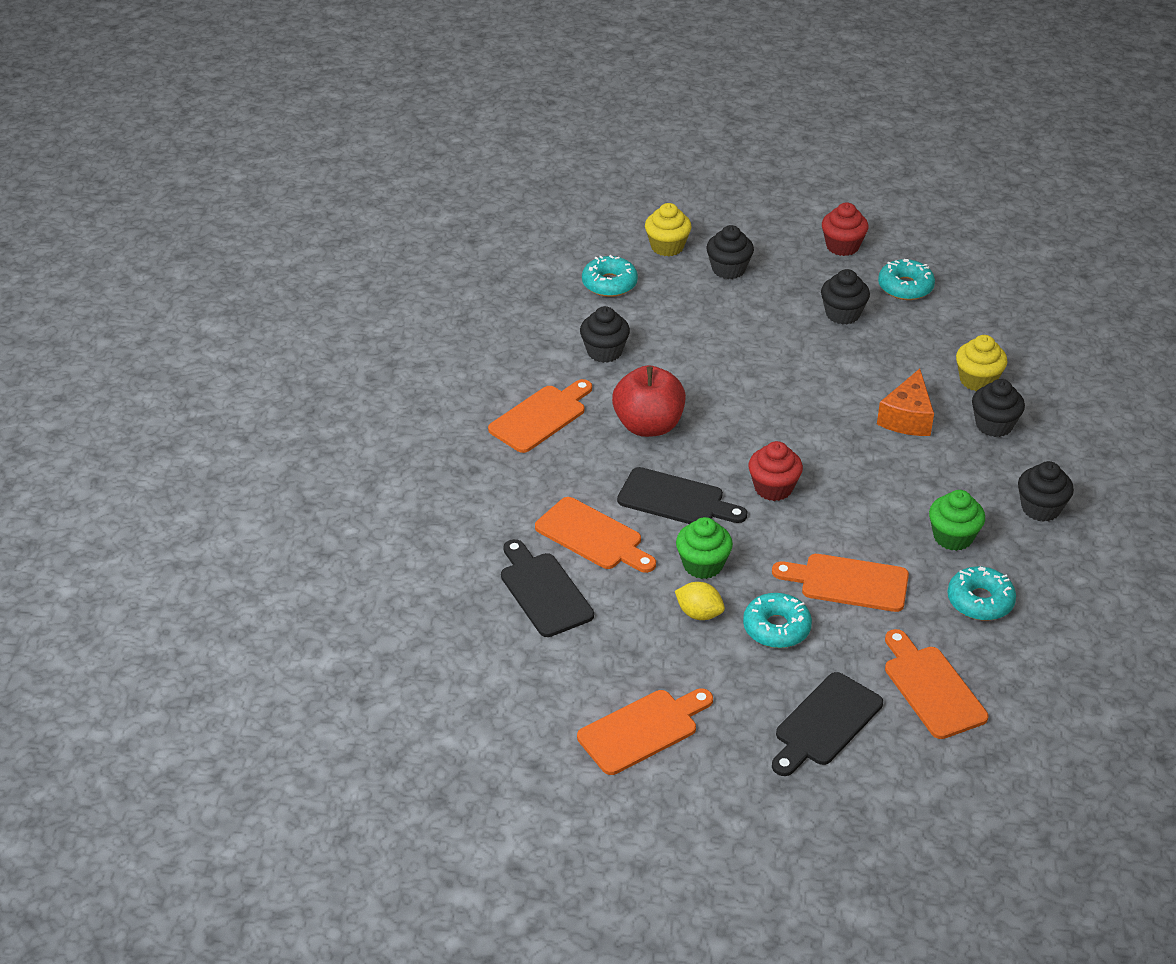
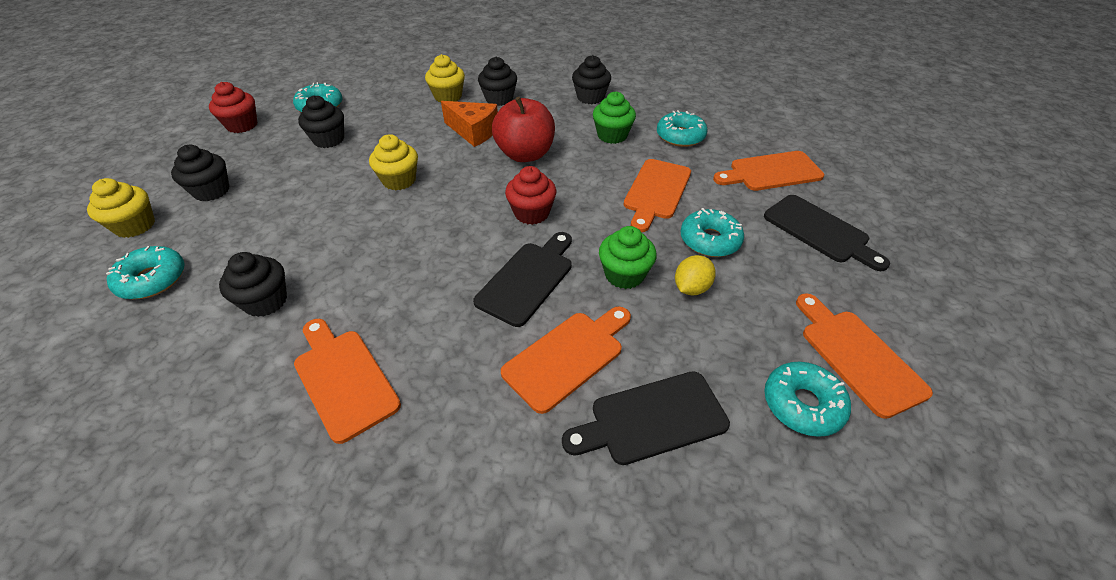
camera: 80 degrees left, 5 degrees up
(579, 685) = (802, 404): none -> turquoise donut
(648, 426) = (408, 283): red apple -> red apple (525, 154)
(792, 383) = (399, 180): none -> yellow cupcake

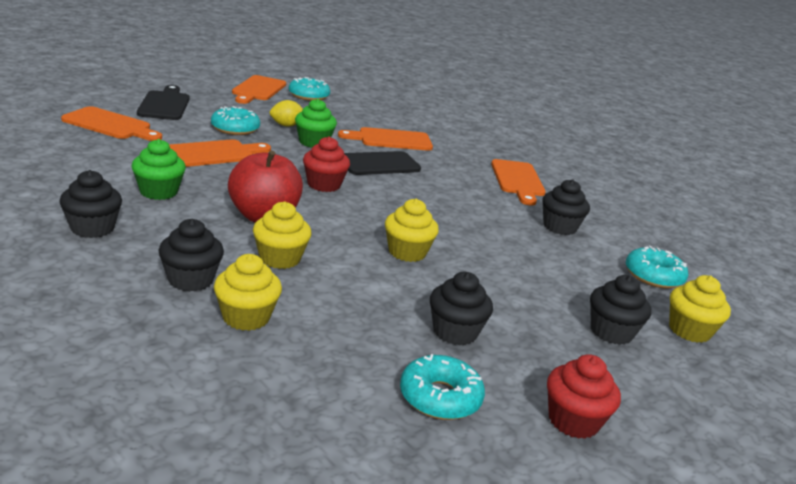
camera: 150 degrees left, 20 degrees down
(474, 132) = (280, 258): orange cheese -> yellow cupcake
(652, 419) = (377, 117): black cutting board -> none
(680, 136) = (107, 165): turquoise donut -> none

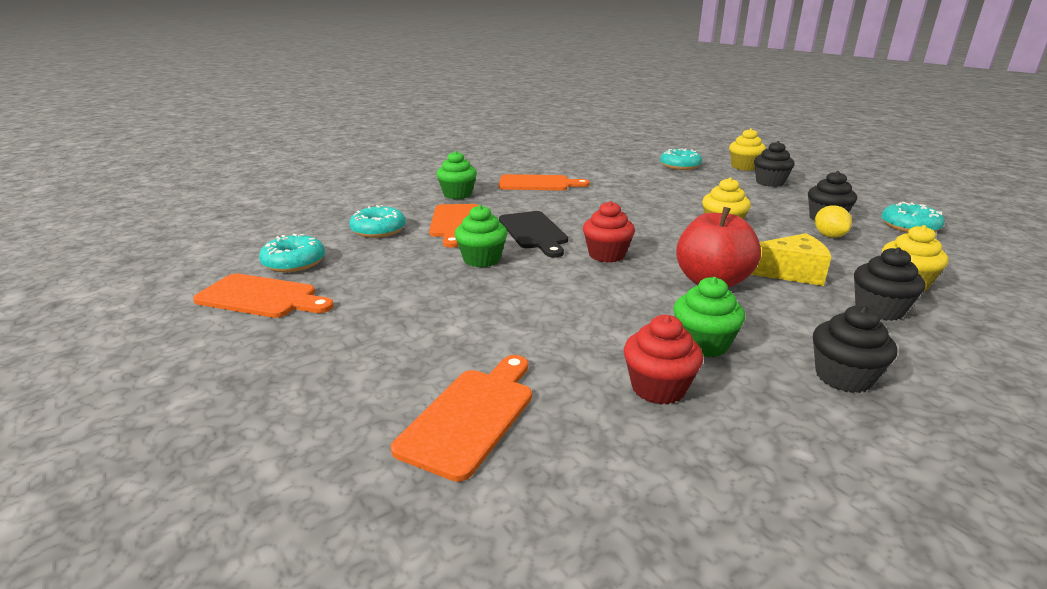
camera: 80 degrees left, 0 degrees up
(164, 104) = (347, 373): black cutting board -> none
(213, 154) = (554, 317): orange cutting board -> none
(235, 129) = (450, 307): turquoise donut -> turquoise donut (378, 230)
(280, 258) = (790, 273): yellow cupcake -> yellow cheese
(287, 125) = (425, 275): yellow lemon -> yellow lemon (829, 236)
(466, 145) = (457, 194): none -> green cupcake
(559, 227) = (624, 180): black cupcake -> none
(573, 421) = (881, 199): red cupcake -> red cupcake (658, 388)

